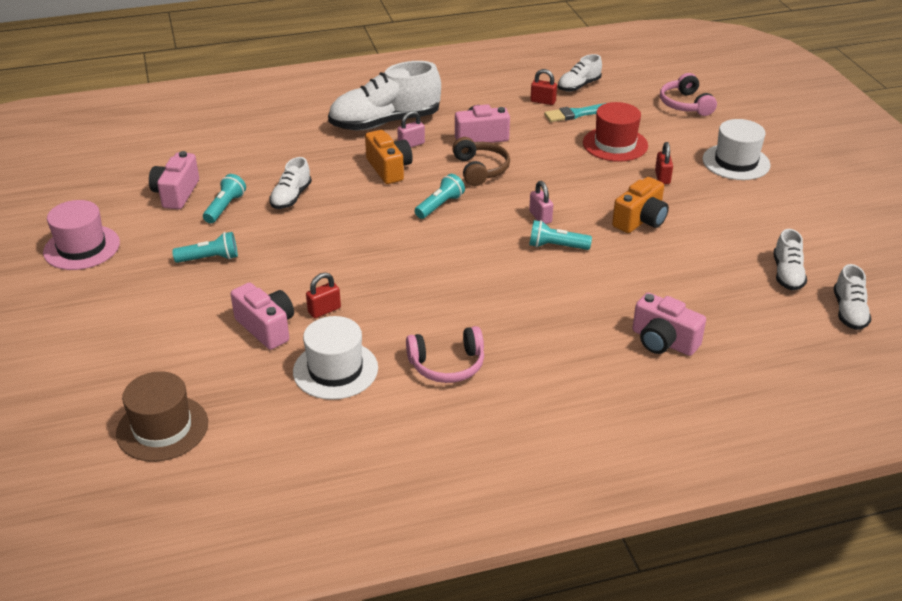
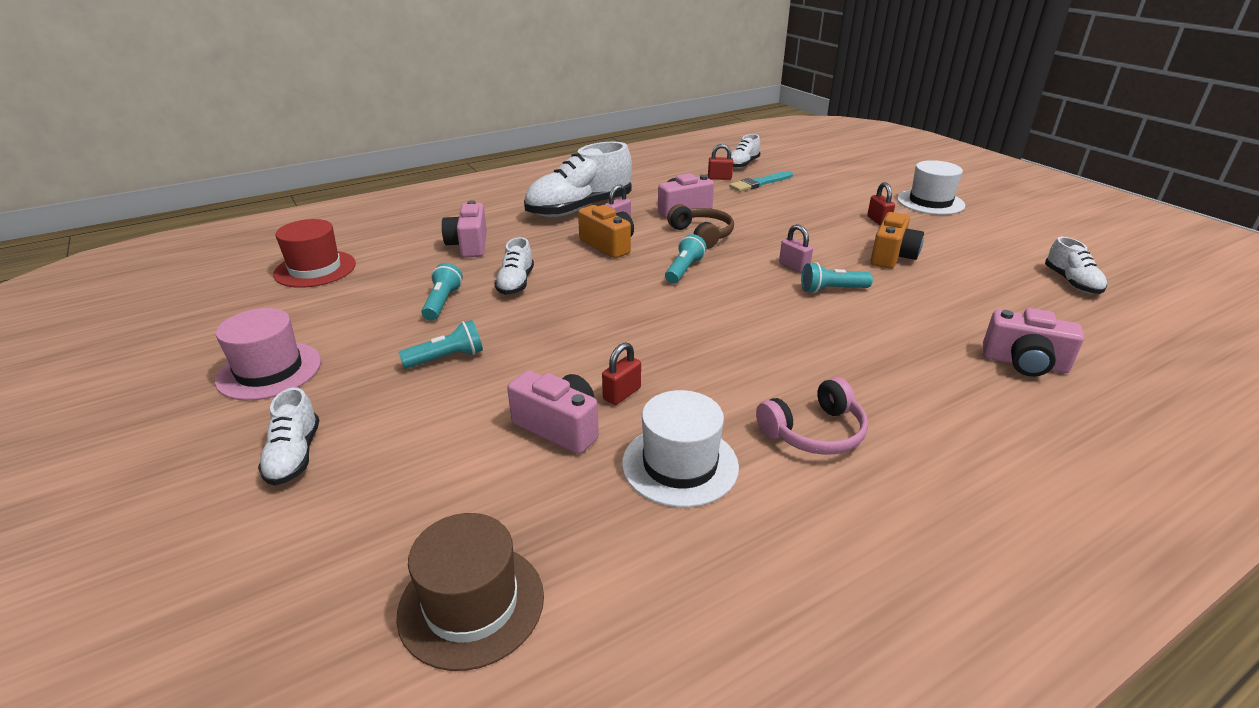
camera: 15 degrees left, 5 degrees down
(176, 193) = (377, 297): pink camera -> pink camera (469, 245)
(615, 144) = (812, 201): red hat -> red hat (315, 269)
(685, 104) = (846, 168): pink headphones -> none
(849, 312) = (1163, 306): white shoe -> white shoe (294, 456)

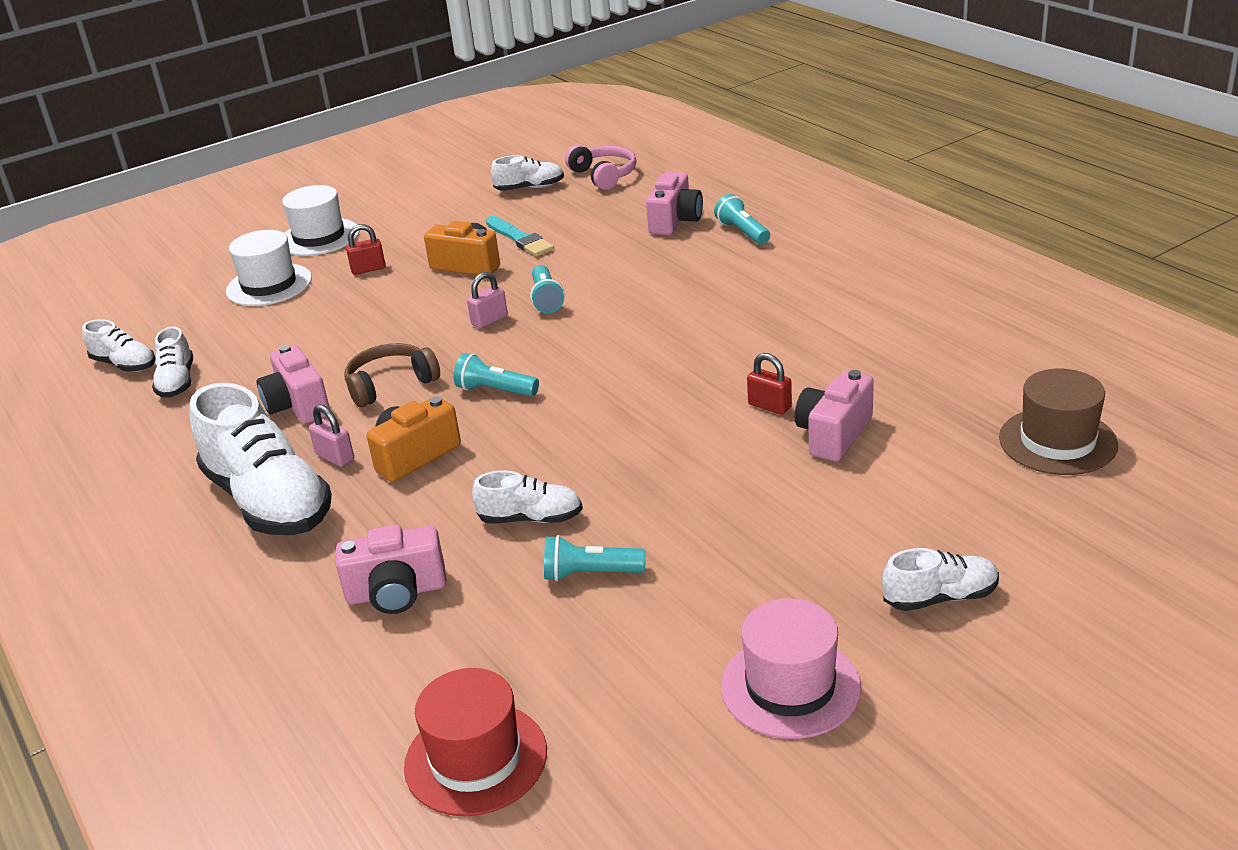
camera: 90 degrees left, 0 degrees up
(446, 358) = (729, 535): turquoise flashlight -> turquoise flashlight (742, 232)
(680, 464) = (863, 367): white hat -> white hat (269, 285)
(719, 178) = (177, 382): red padlock -> white shoe
(760, 183) = (212, 348): turquoise brush -> turquoise brush (520, 239)
(814, 432) = (799, 309): pink headphones -> pink headphones (604, 175)

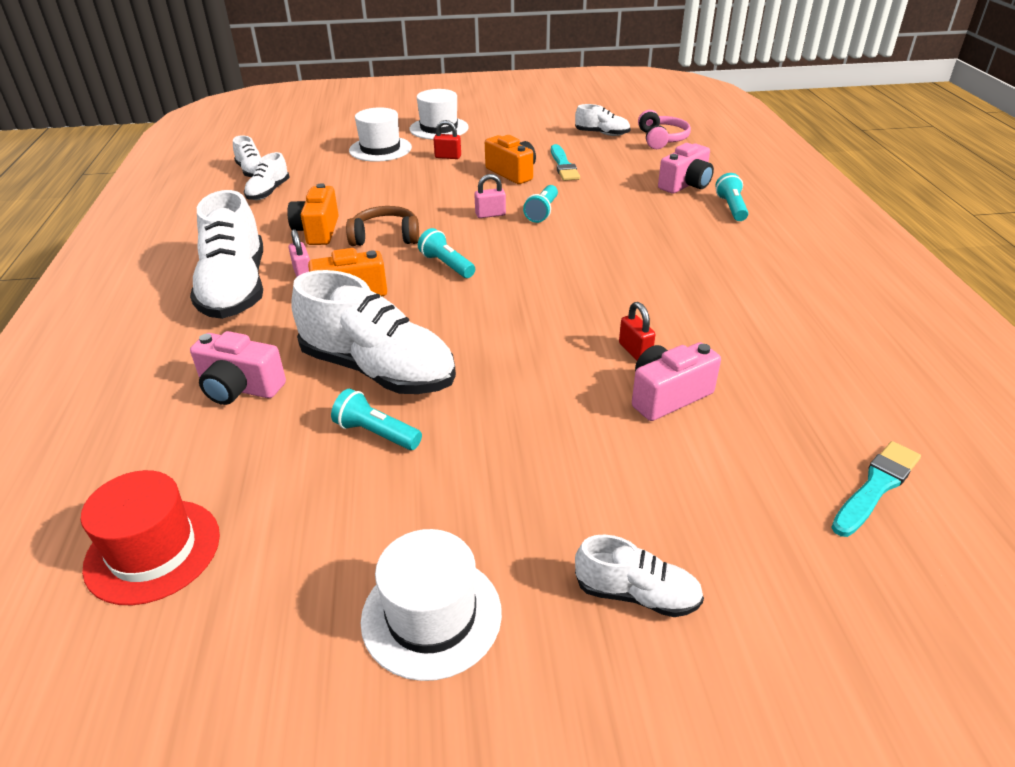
camera: 25 degrees right, 5 degrees up
(298, 405) = (318, 231): pink camera -> orange camera
(531, 518) = (378, 370): white shoe -> white shoe, size x1.99
(790, 687) = (431, 615): pink hat -> white hat
(1057, 441) = (876, 486): brown hat -> turquoise brush

